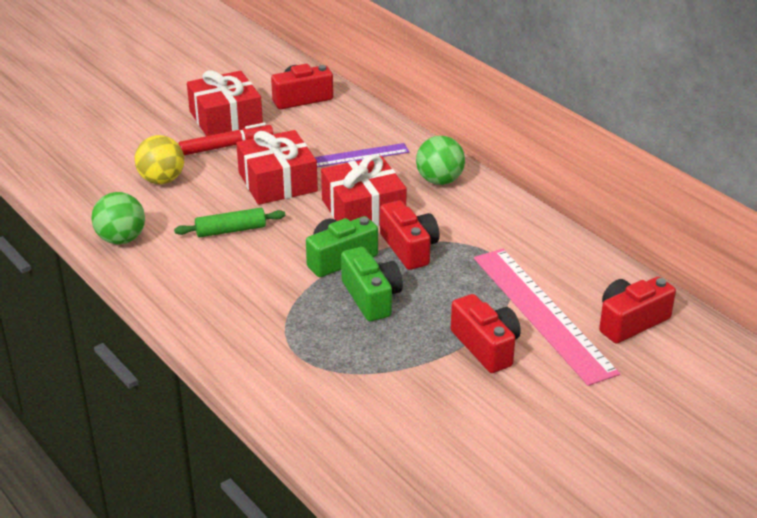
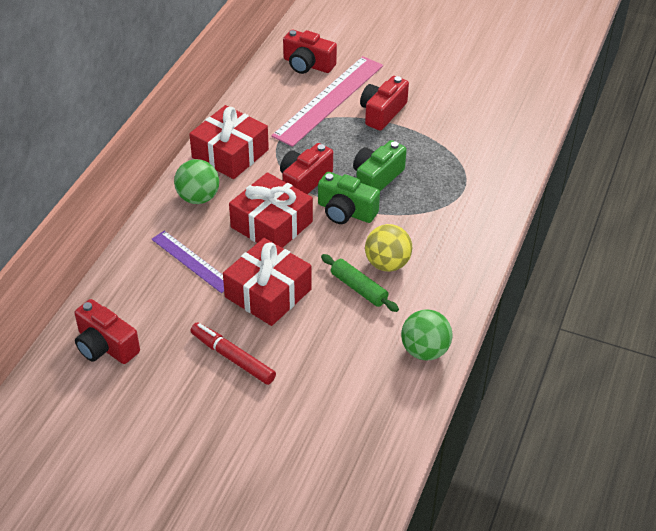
camera: 120 degrees left, 10 degrees up
(162, 180) = (321, 374): yellow ball -> yellow ball (387, 264)
(225, 118) = (181, 386): red gift -> red gift (230, 154)

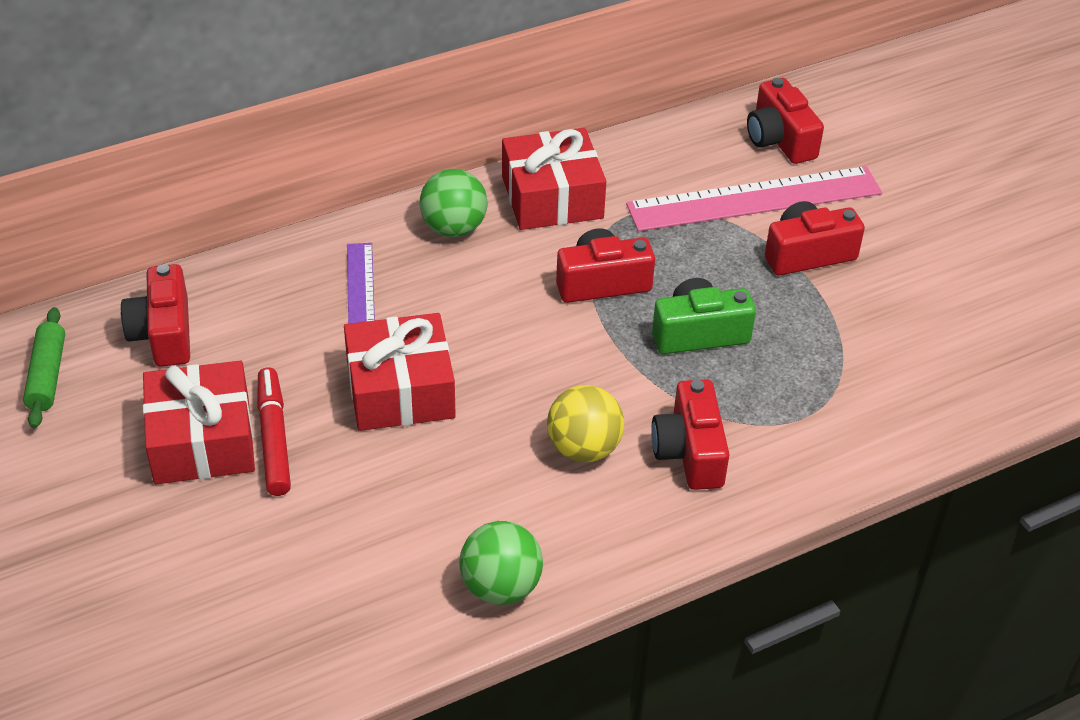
camera: 40 degrees right, 0 degrees up
(271, 224) = (500, 311): red gift -> red gift (202, 440)
(346, 211) = (609, 351): green camera -> none
(358, 288) = (512, 455): green rolling pin -> green rolling pin (47, 375)
(435, 235) = (689, 452): none -> red camera

